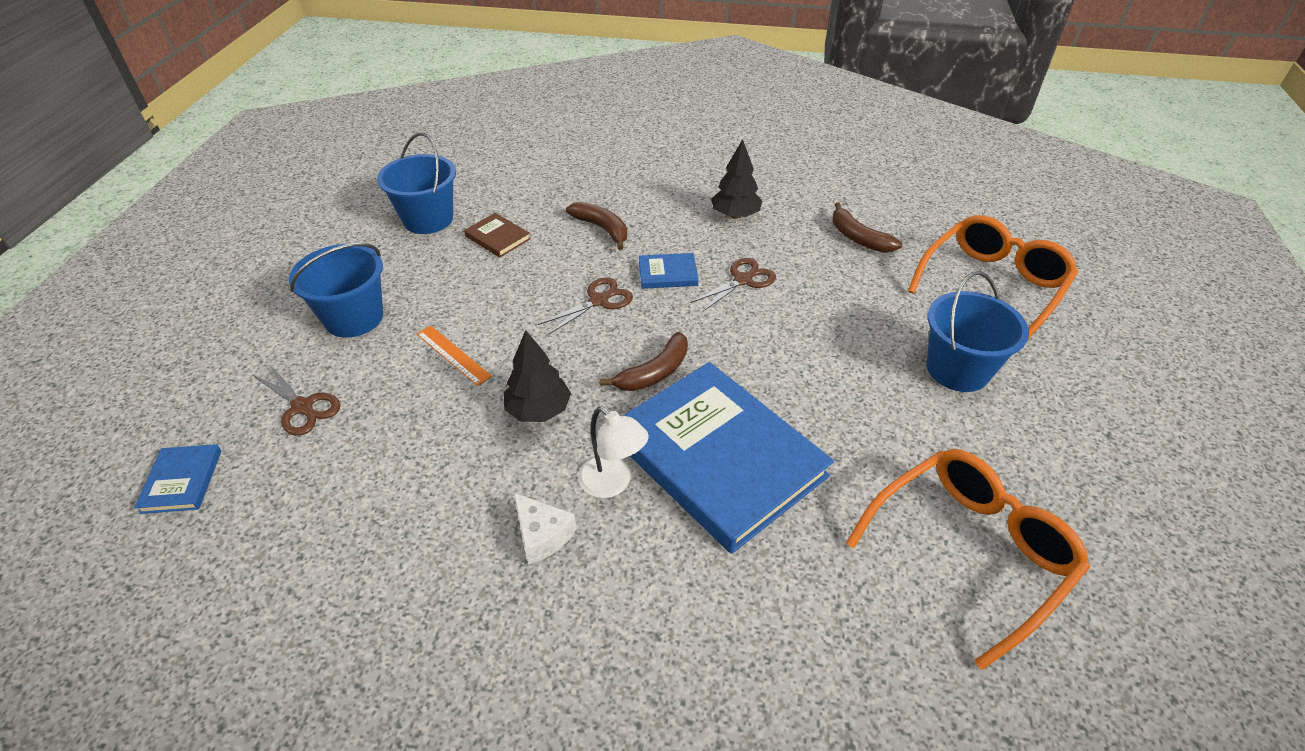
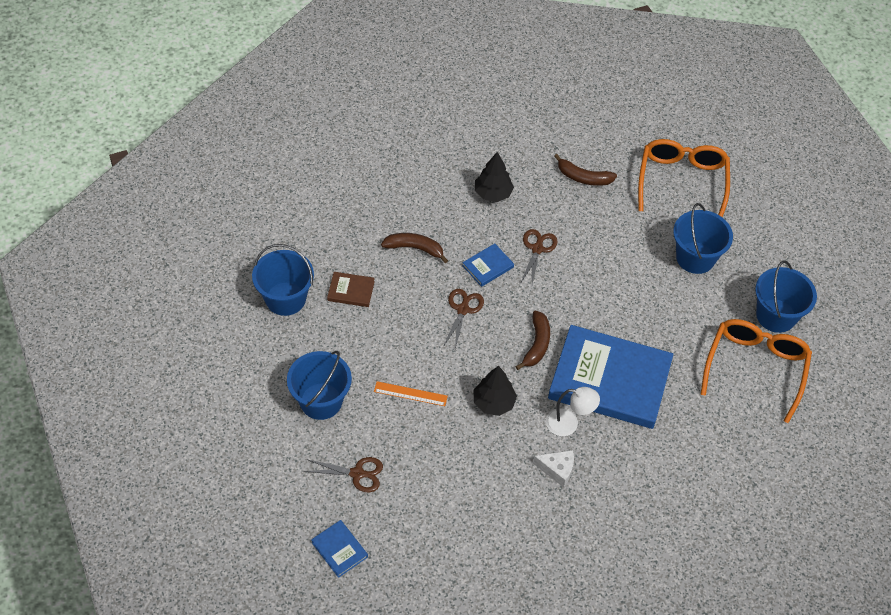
camera: 35 degrees left, 10 degrees up
(1051, 494) = (776, 315): none -> blue bucket

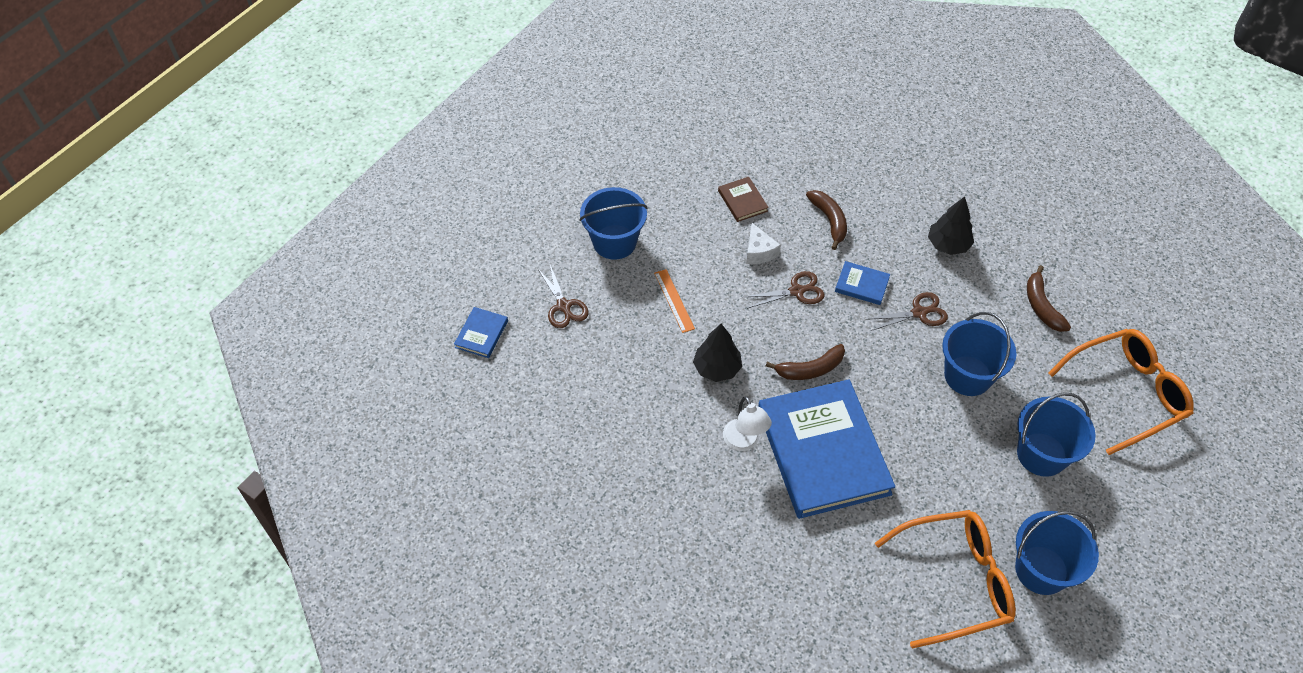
camera: 60 degrees right, 0 degrees up
(285, 299) = (694, 162): blue bucket -> blue bucket (967, 376)
(557, 469) = (686, 458): white cheese -> white cheese (759, 251)

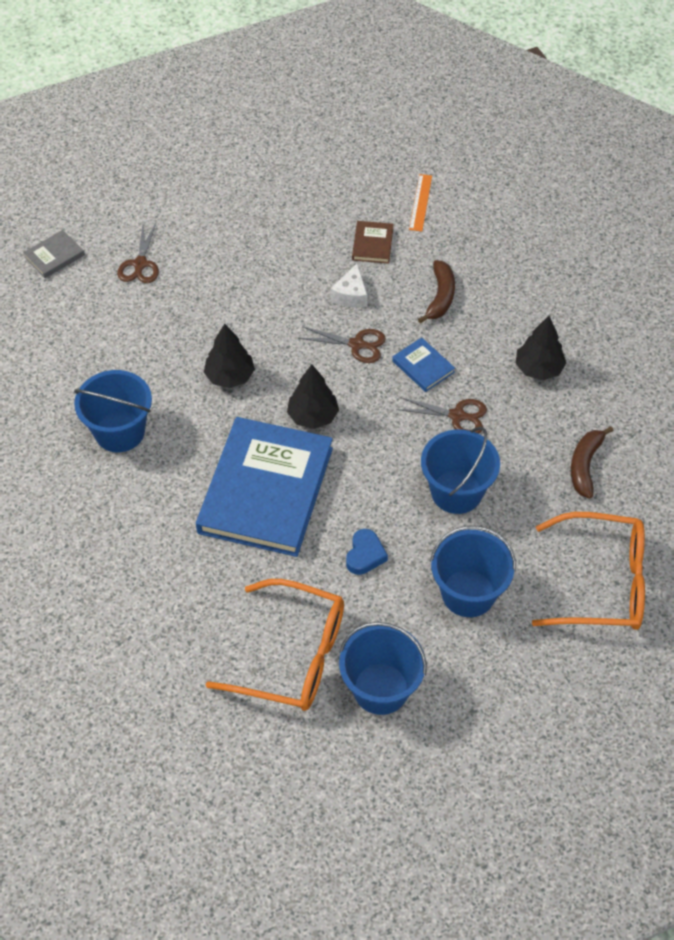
camera: 30 degrees right, 0 degrees up
(481, 334) = (54, 256): blue book -> grey book
(614, 242) = (227, 230): blue bucket -> blue bucket (119, 431)
(674, 300) = (239, 302): orange ruler -> orange ruler (420, 202)
(744, 442) = (203, 448): white lamp -> none
(810, 369) = (313, 416): brown banana -> black tree
(942, 465) = (365, 555): none -> blue heart

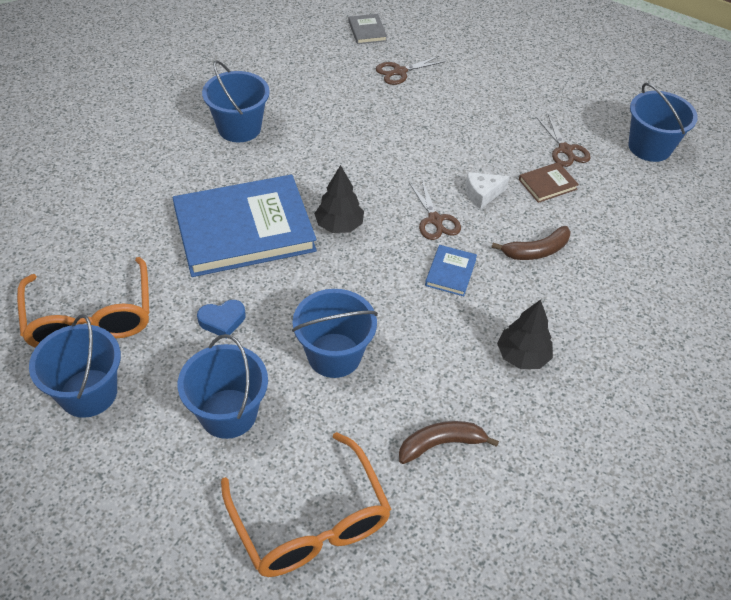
camera: 55 degrees right, 5 degrees down
(54, 256) = (367, 31): grey book -> grey book turned 60 degrees clockwise
(230, 376) = (338, 162): black tree -> none
(381, 150) = (649, 147): none -> blue bucket
(420, 202) = (623, 194): orange ruler -> none
(458, 416) = (418, 320): brown scissors -> brown scissors (565, 150)

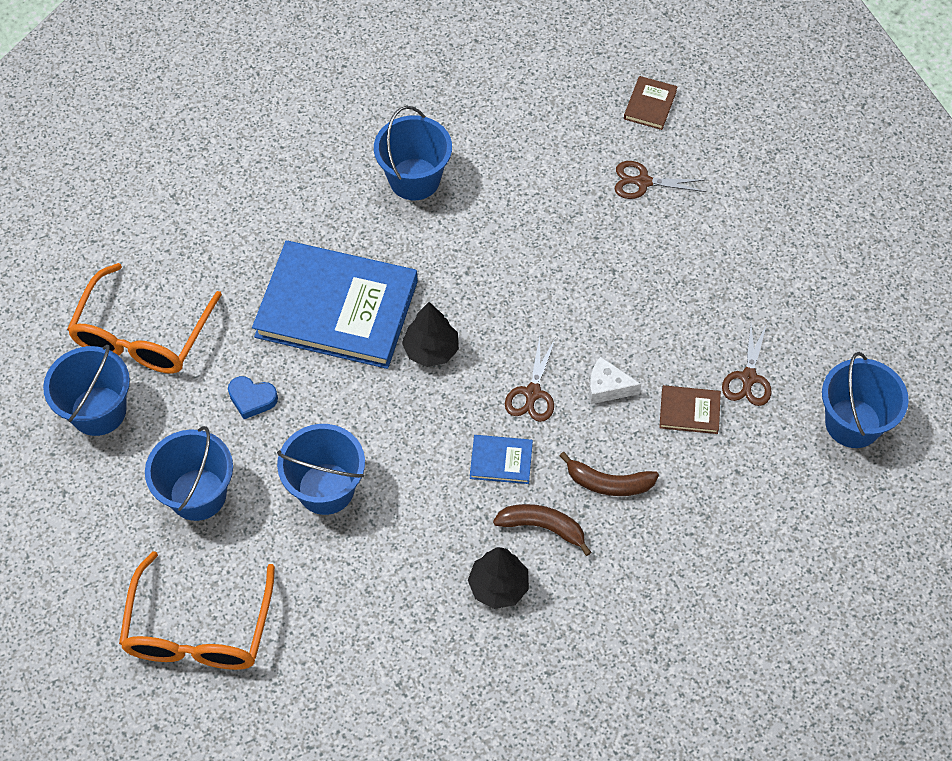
camera: 35 degrees right, 10 degrees up
(367, 31) = (650, 105): grey book -> brown book
(441, 444) = (356, 627): brown banana -> brown banana (543, 527)
(450, 272) = (501, 461): blue book -> blue book turned 45 degrees clockwise

